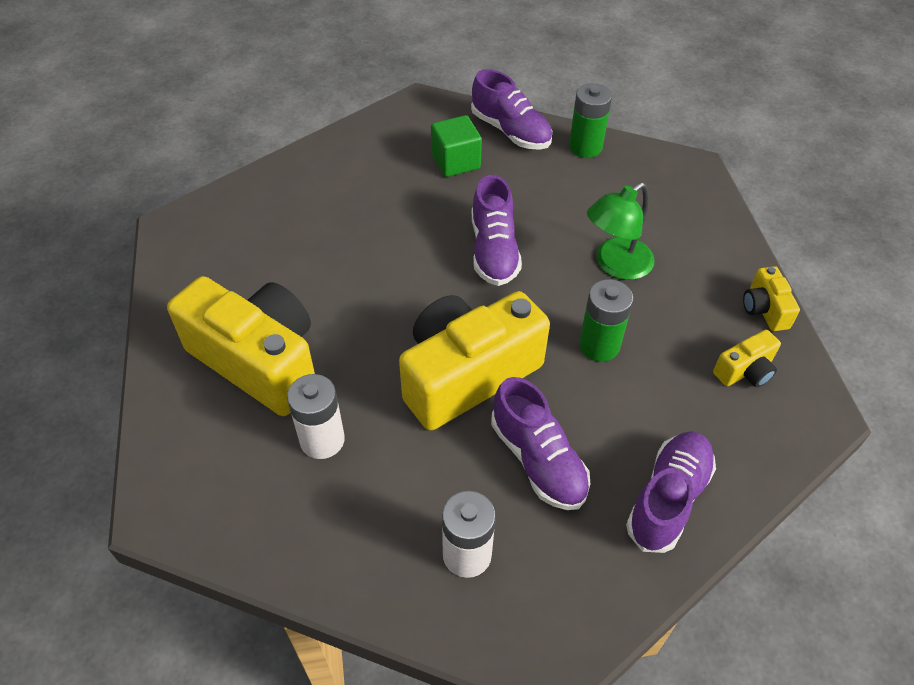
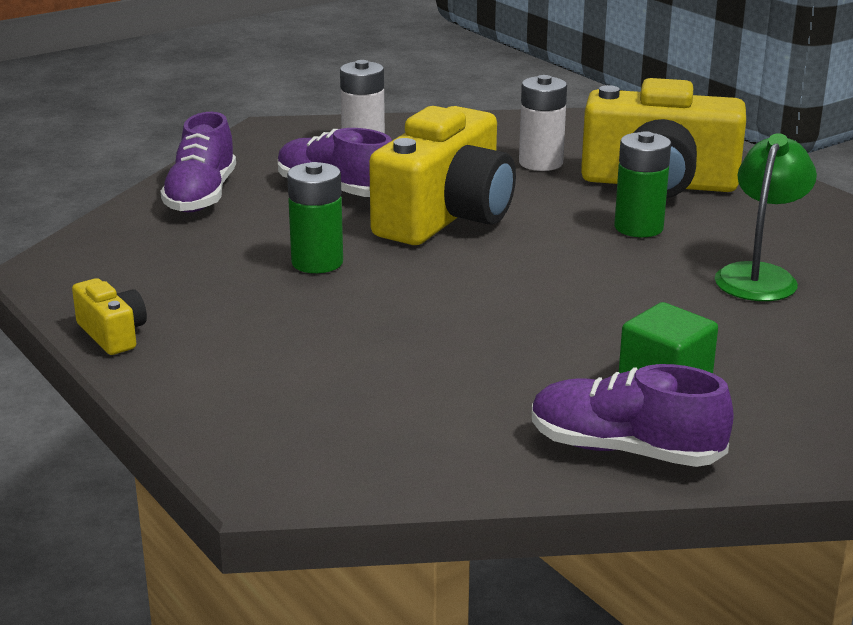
camera: 155 degrees right, 25 degrees down
(494, 250) = (507, 305): purple shoe -> none
(585, 147) = (475, 461): green battery -> green battery (638, 227)
(615, 265) = (335, 329): green lamp -> green lamp (759, 276)
(745, 371) = (134, 280): yellow camera -> none

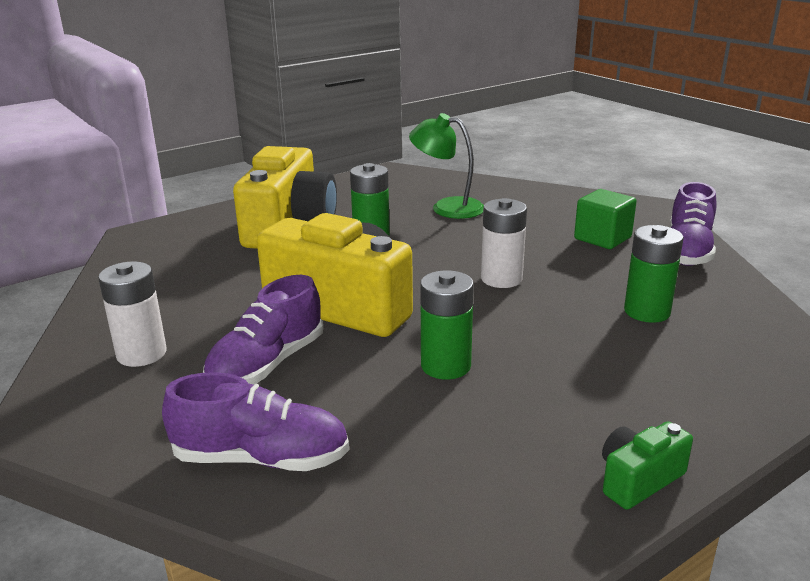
camera: 90 degrees left, 0 degrees up
(112, 334) = (638, 479): yellow camera -> green camera
(421, 384) = (647, 312): none -> green battery
(540, 163) = (230, 266): white battery -> white battery (501, 279)

